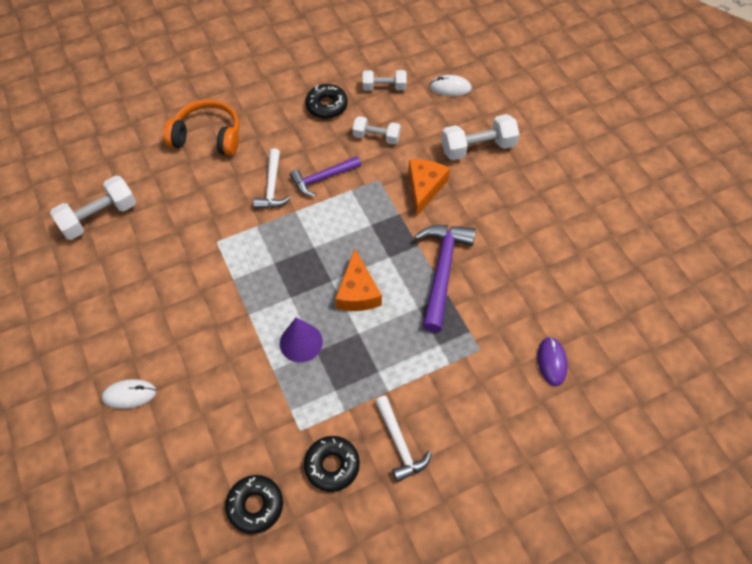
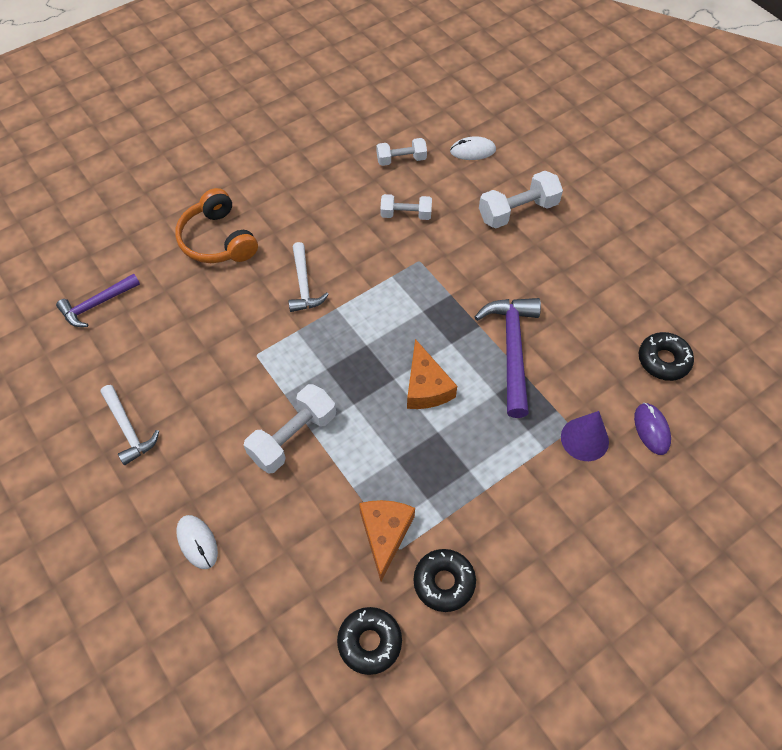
camera: 10 degrees left, 0 degrees up
(99, 217) = (114, 347): white dumbbell -> white dumbbell (293, 437)
(129, 395) = (197, 542): white mouse -> white mouse turned 75 degrees clockwise
(207, 137) = (218, 240): orange headphones -> orange headphones turned 120 degrees counterclockwise
(301, 342) = (377, 452): purple cone -> purple cone (584, 439)
(323, 178) = (358, 268): purple hammer -> purple hammer (97, 304)
(326, 106) = (343, 188): black donut -> black donut (663, 360)
(399, 443) = (511, 545): white hammer -> white hammer (128, 429)
(424, 188) = (471, 262): orange cheese -> orange cheese (385, 534)

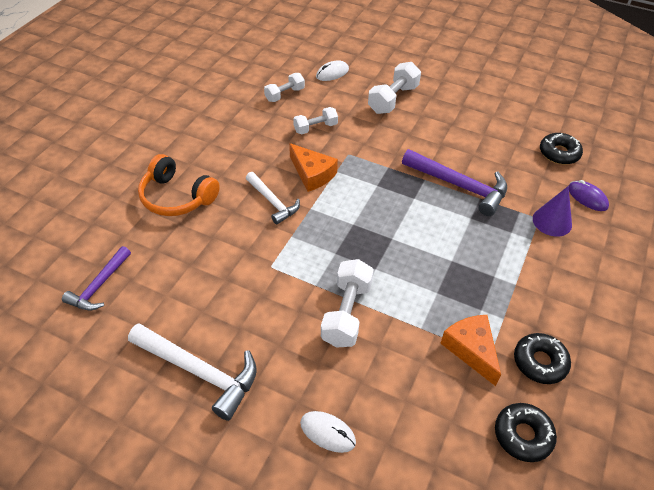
camera: 30 degrees left, 10 degrees down
(128, 429) = (199, 372): white hammer -> white hammer, size x1.59
(426, 386) = (419, 234): orange cheese -> orange cheese (312, 174)
(512, 350) = (459, 186): purple hammer -> purple hammer turned 150 degrees clockwise

